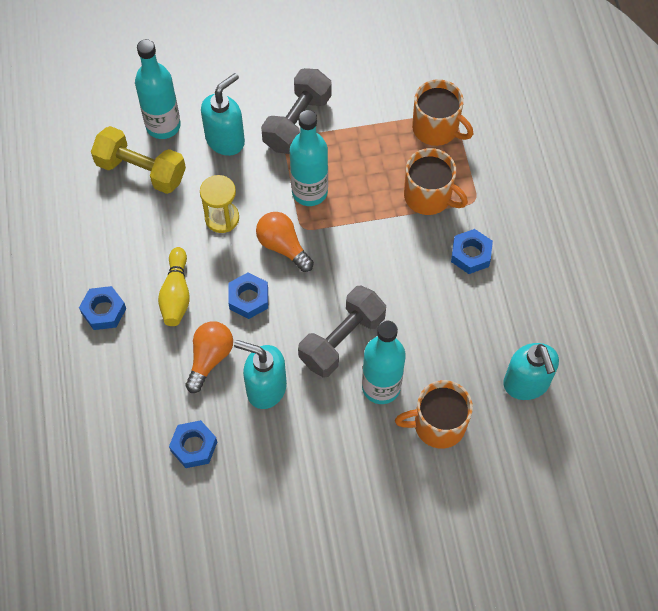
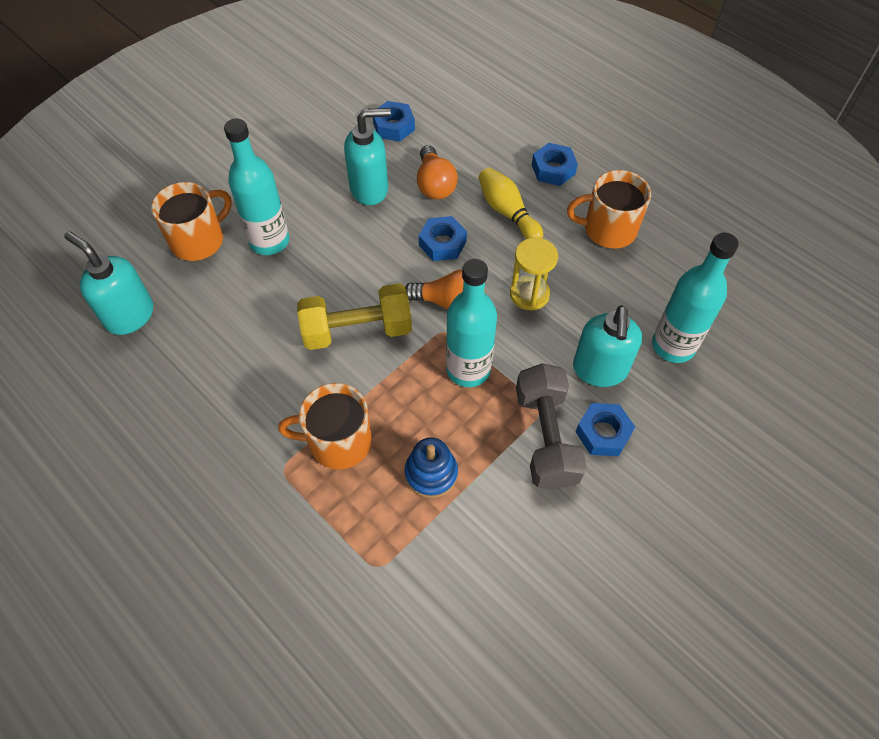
camera: 145 degrees right, 5 degrees down
(141, 170) = (645, 291): yellow dumbbell -> yellow dumbbell (357, 330)
(342, 339) = (331, 257): grey dumbbell -> none
(384, 143) = (431, 473): none -> blue stacking toy
(436, 128) = (384, 534): orange mug -> orange mug (608, 229)
(471, 254) = (253, 405): blue nut -> blue nut (603, 433)

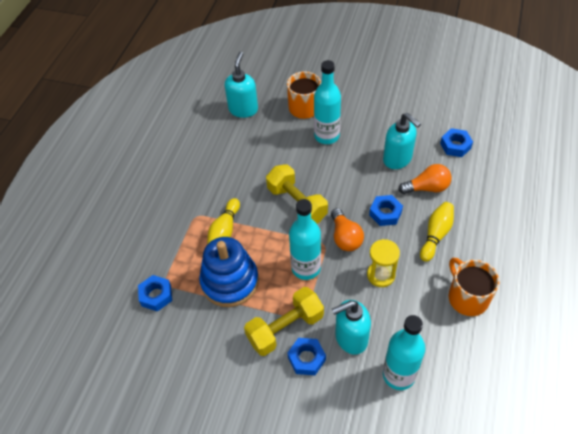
camera: 65 degrees right, 5 degrees down
(338, 442) = (224, 231): orange mug -> yellow bowling pin
(431, 473) = (230, 281): blue stacking toy -> blue stacking toy, size x1.79
(435, 184) = (427, 188): orange light bulb -> orange light bulb turned 150 degrees counterclockwise
(546, 437) = (285, 328): grey dumbbell -> yellow dumbbell
(553, 169) = (493, 243): blue nut -> blue nut (156, 295)

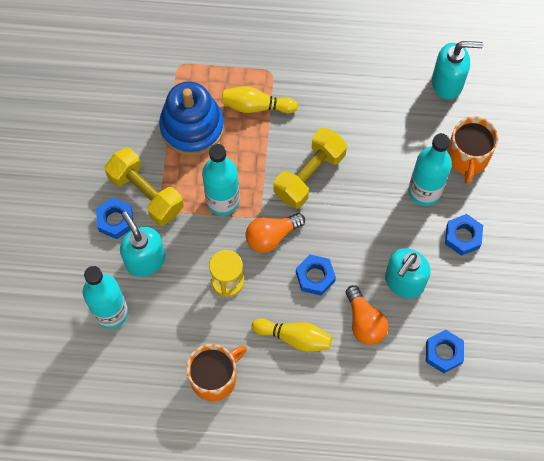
camera: 75 degrees right, 15 degrees up
(156, 295) = (163, 60): blue nut -> blue nut (463, 237)

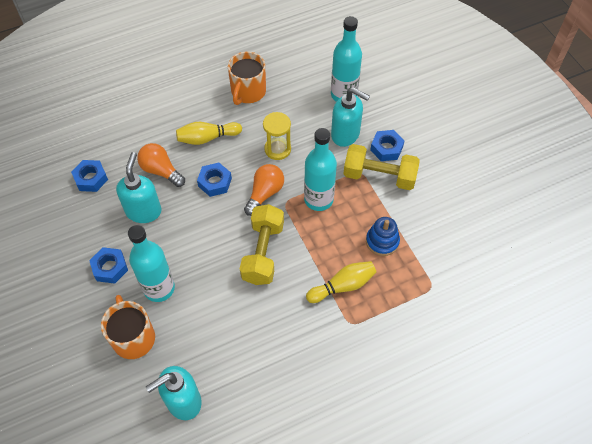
camera: 150 degrees right, 10 degrees down
(192, 127) = (382, 241): blue stacking toy -> blue stacking toy, size x0.56

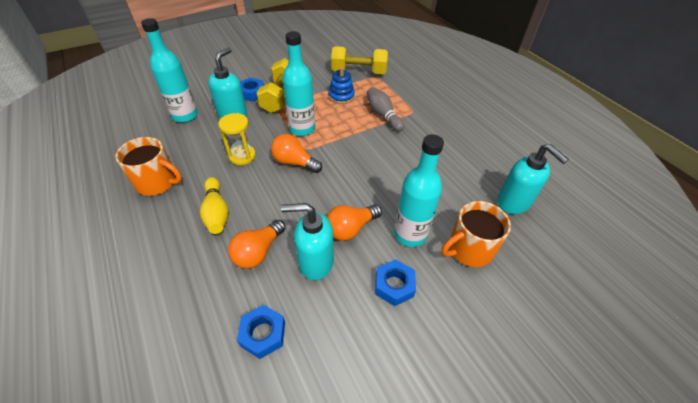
camera: 95 degrees left, 10 degrees down
(173, 239) = (350, 228): none -> orange light bulb
(215, 182) = (278, 200): blue nut -> none
(263, 252) = (359, 160): yellow dumbbell -> yellow dumbbell (359, 72)
(343, 286) = (383, 115): yellow bowling pin -> grey bowling pin

